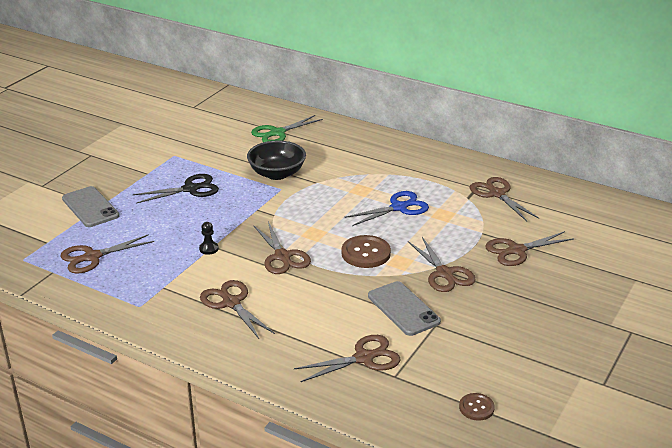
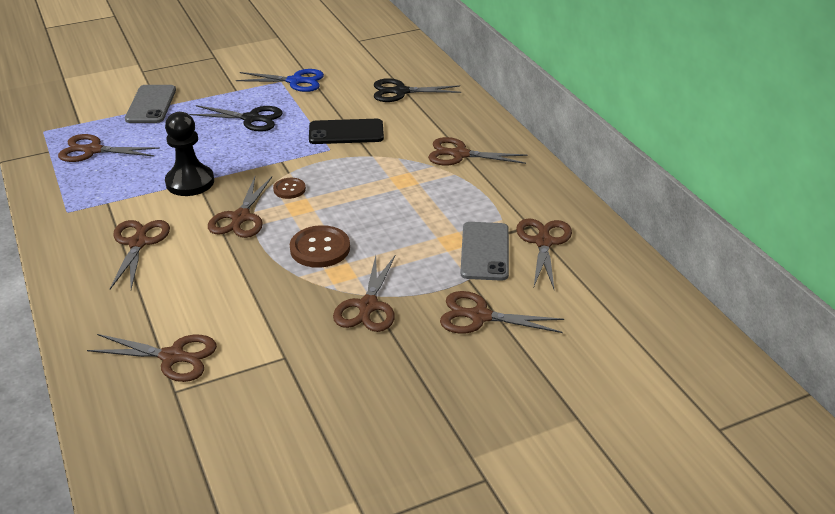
camera: 35 degrees right, 5 degrees up
(208, 249) = (190, 182): black pawn -> black pawn, size x2.23
(277, 133) = (400, 92): green scissors -> black scissors
(277, 173) = (346, 132): black bowl -> black phone
(375, 160) = (460, 154): none -> brown scissors
(399, 207) = (417, 214): blue scissors -> blue scissors (295, 81)
(403, 309) = (277, 324): grey phone -> grey phone (485, 251)
(476, 408) = (202, 471): brown button -> brown button (289, 189)

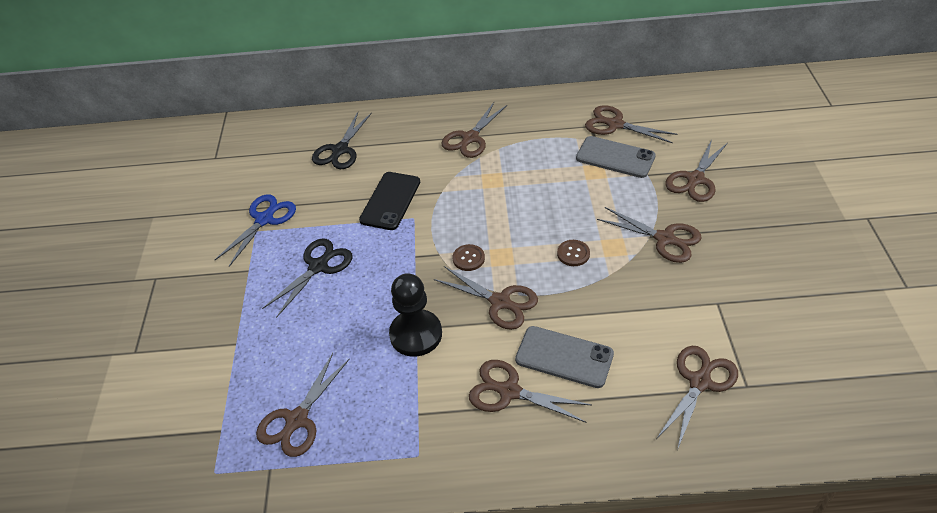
camera: 65 degrees left, 10 degrees up
(151, 104) = (226, 351): grey phone -> grey phone (564, 357)
(320, 248) = (573, 254): brown button -> brown button, size x0.58

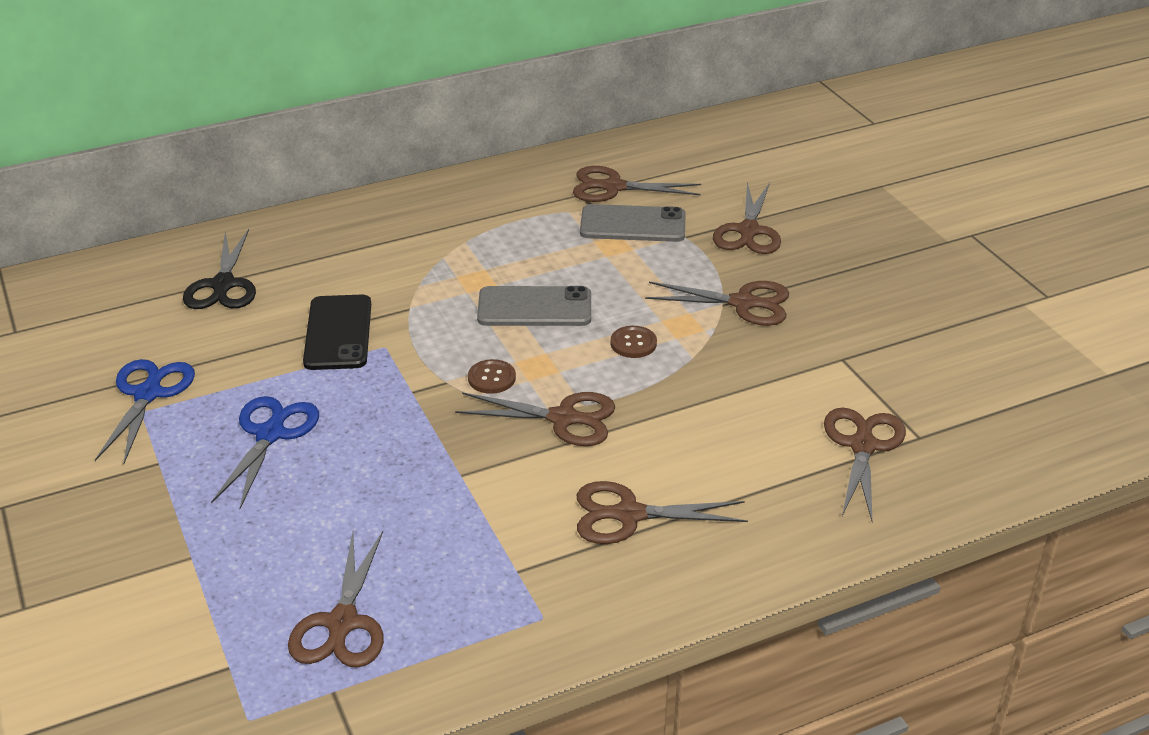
camera: 25 degrees left, 10 degrees down
(318, 266) = (270, 434): black scissors -> blue scissors
(416, 334) = (464, 482): black pawn -> none
(470, 138) = (417, 236): brown scissors -> none
(564, 357) = (681, 459): grey phone -> grey phone (534, 307)

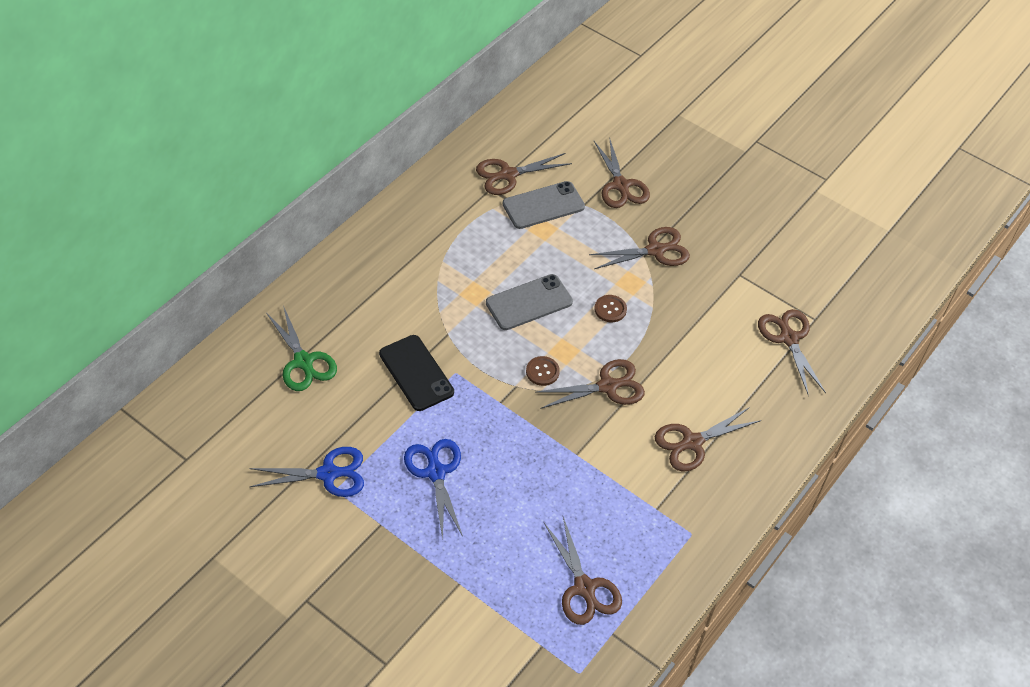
camera: 30 degrees left, 15 degrees up
(148, 394) = (328, 474): blue scissors -> blue scissors turned 105 degrees clockwise
(223, 285) = (303, 361): black scissors -> green scissors

